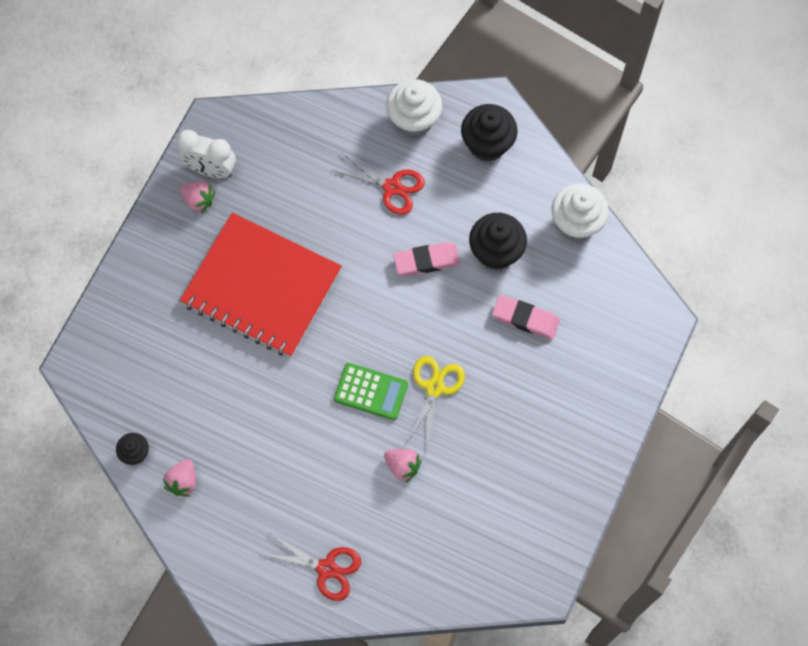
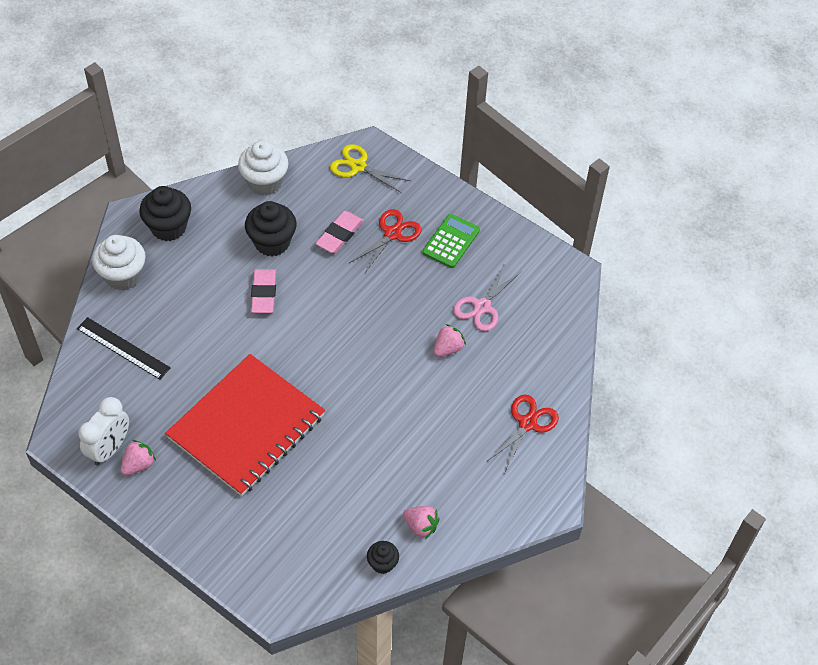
camera: 80 degrees left, 15 degrees down
(326, 146) = (123, 348): none -> black ruler
(371, 392) = (374, 359): green calculator -> green calculator (451, 241)
(392, 187) = (183, 305): red scissors -> red scissors (392, 234)
(434, 388) = (383, 311): yellow scissors -> yellow scissors (358, 166)
(467, 492) = (482, 306): none -> pink scissors

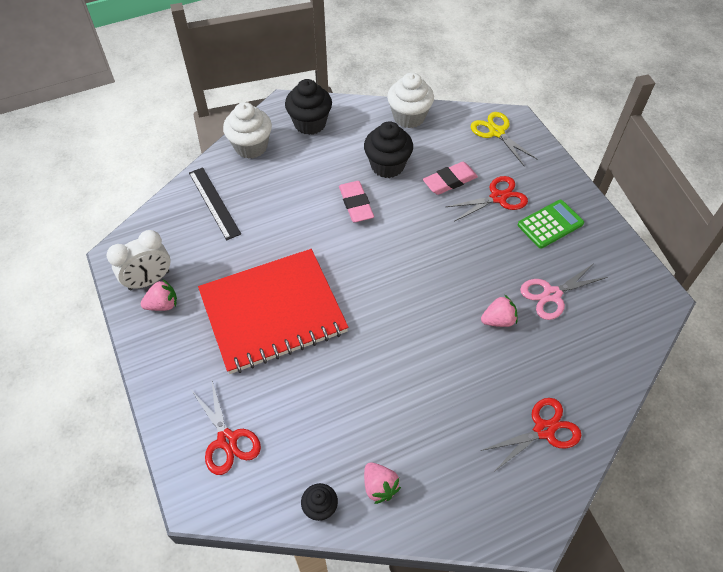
camera: 30 degrees right, 0 degrees up
(263, 293) = (356, 204): pink eraser -> pink eraser turned 45 degrees counterclockwise
(274, 549) = (227, 440): none -> red scissors

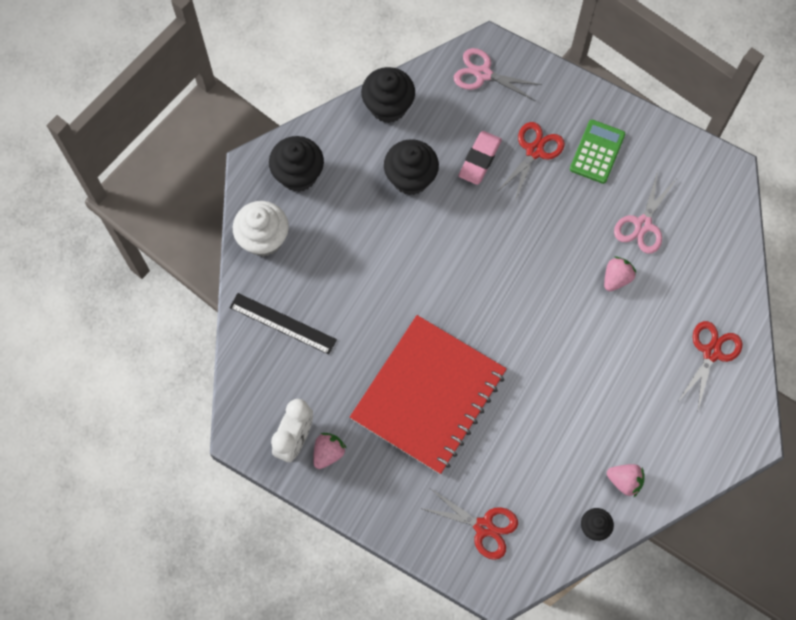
camera: 35 degrees left, 15 degrees up
(356, 204) = (414, 240): pink eraser -> none
(409, 117) = (388, 106): white cupcake -> black cupcake
(496, 132) = (483, 74): yellow scissors -> pink scissors

